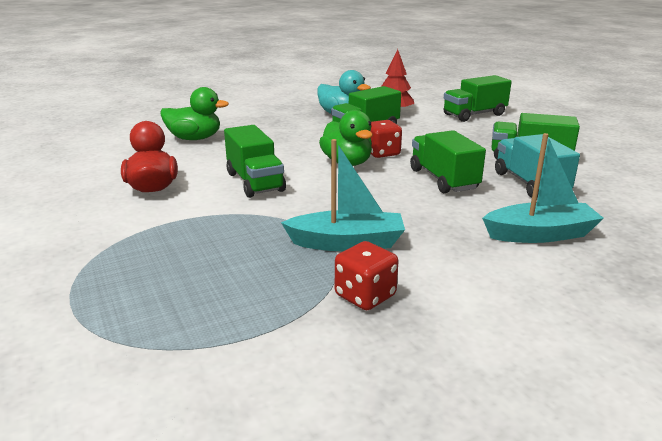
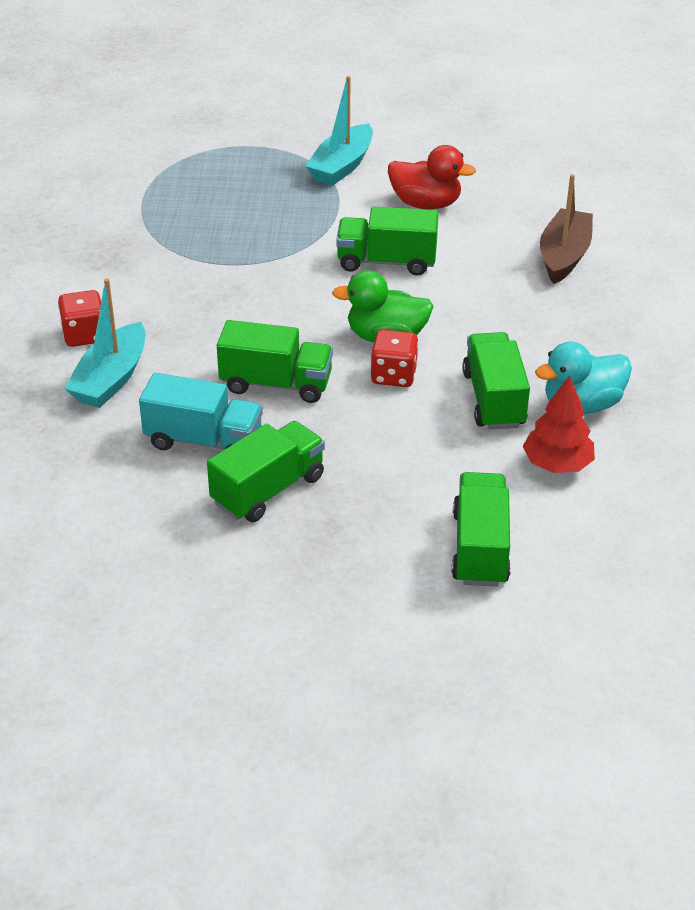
camera: 120 degrees right, 15 degrees up
(195, 138) = (564, 256): green duck -> brown boat
(347, 243) = (211, 271): turquoise boat -> turquoise boat (342, 166)
(365, 296) = (134, 251): red dice -> red dice (84, 335)

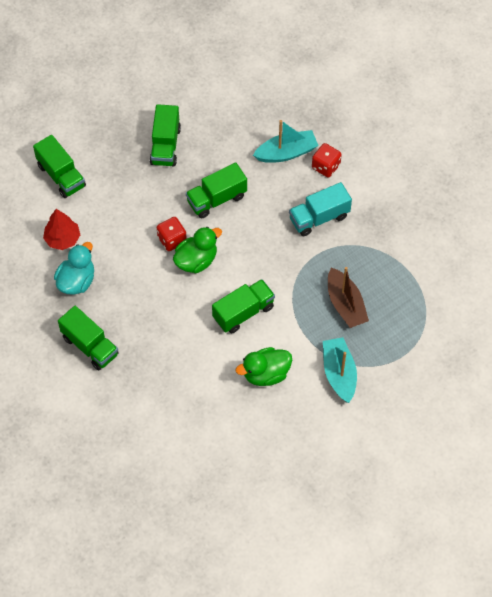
camera: 140 degrees right, 20 degrees up
(111, 379) = (286, 153): turquoise boat -> turquoise boat turned 90 degrees clockwise
(203, 441) = (214, 150): turquoise truck -> turquoise truck (319, 217)
(426, 204) = (266, 374): red duck -> green duck
(494, 399) = (117, 257): green truck -> green truck (90, 346)
(564, 256) = (161, 383): brown boat -> brown boat (345, 304)

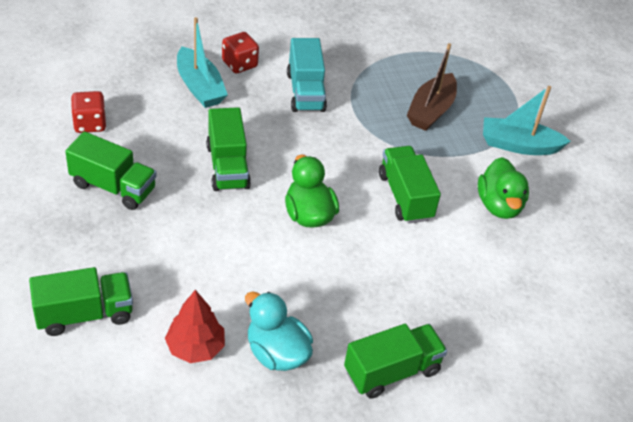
camera: 75 degrees left, 15 degrees down
(172, 240) = (264, 228): red dice -> red dice (90, 124)
(286, 153) = (200, 87): turquoise boat -> turquoise boat turned 150 degrees clockwise
(345, 304) = (431, 110): brown boat -> brown boat turned 120 degrees clockwise

